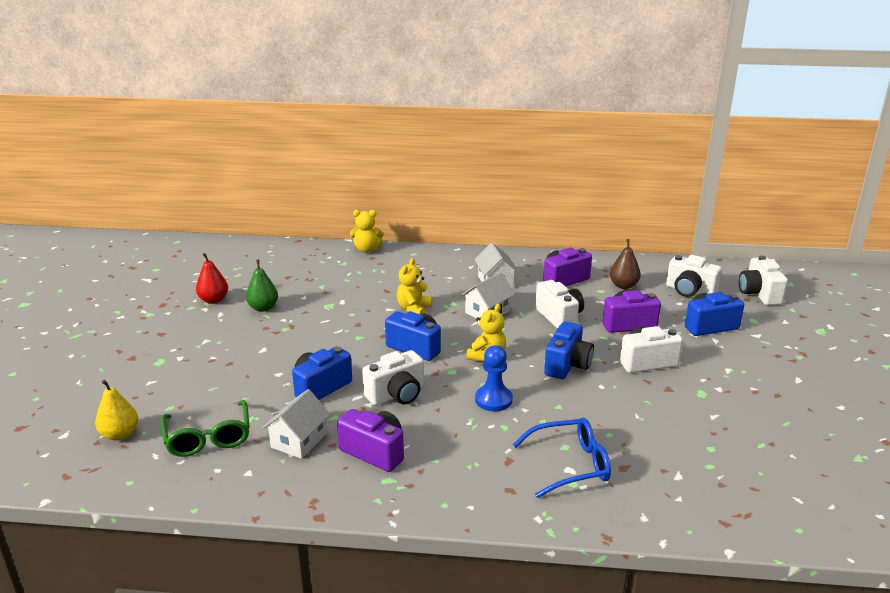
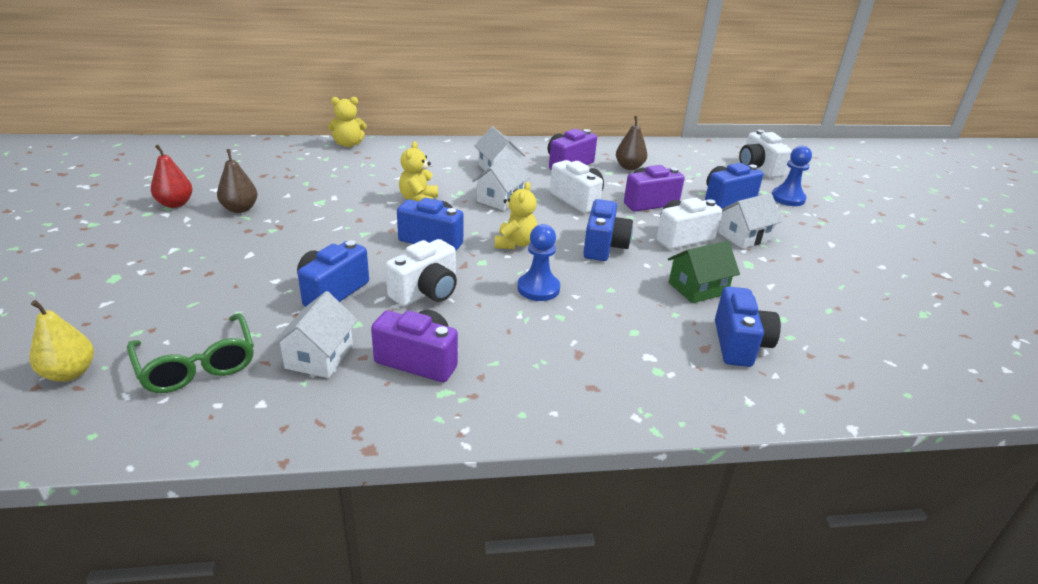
camera: 15 degrees left, 5 degrees up
(263, 308) = (240, 209): green pear -> brown pear
(570, 465) = (648, 351): blue glasses -> none
(640, 412) = (697, 288): none -> green house
(657, 467) = (739, 344): none -> blue camera
(690, 291) = (694, 169): white camera -> none
(709, 365) = (744, 236): none -> white house
(775, 328) = (788, 198): none -> blue pawn

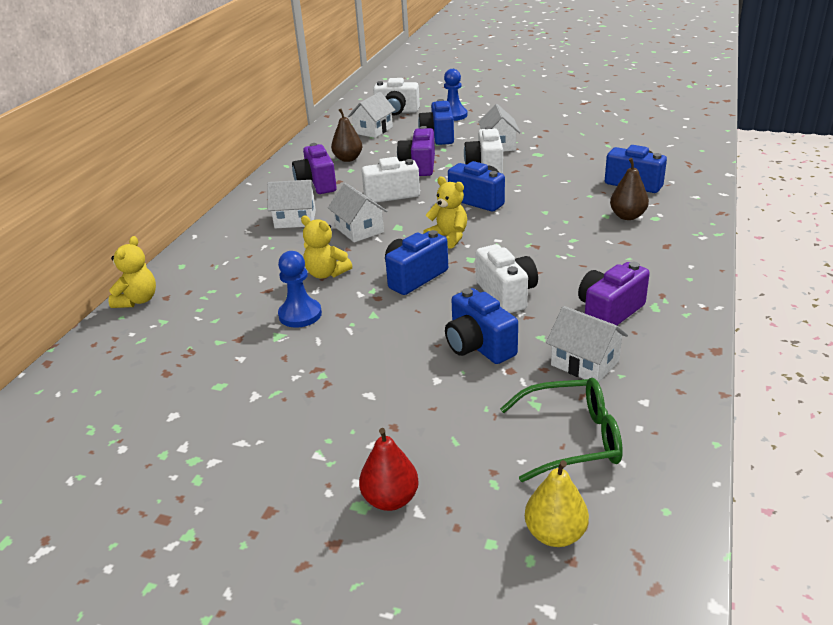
camera: 60 degrees left, 0 degrees up
(175, 204) = (189, 452): red pear -> red pear (390, 499)
(240, 209) = (249, 396): brown pear -> brown pear (627, 216)
(538, 288) = (528, 241): blue pawn -> blue pawn (300, 315)
(697, 288) = (560, 179): green house -> none
(702, 166) = (373, 130): none -> white house

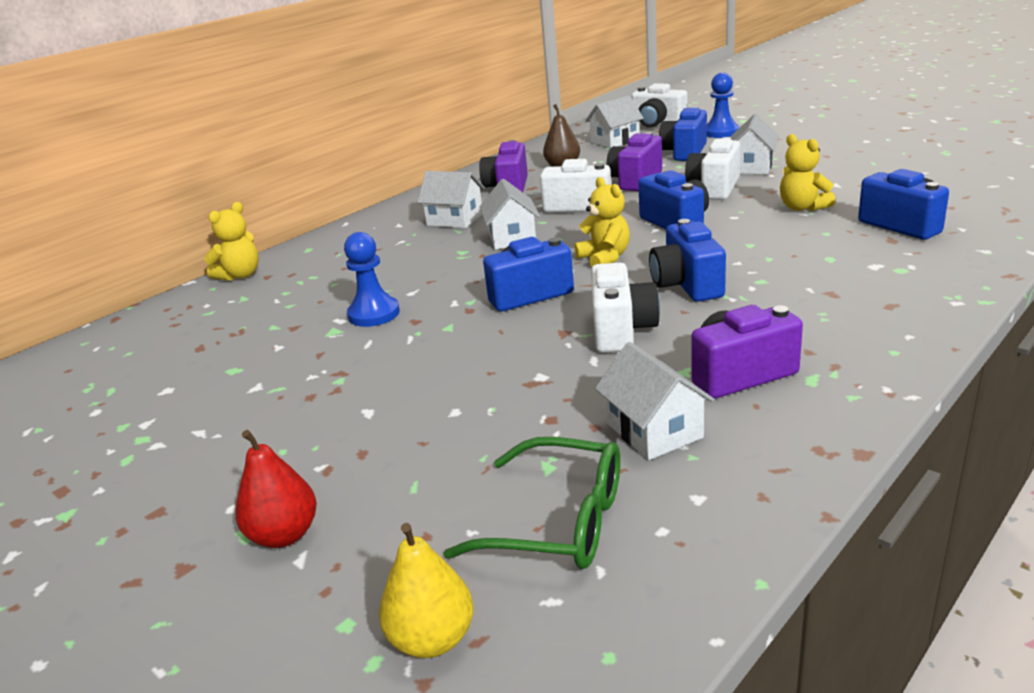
camera: 25 degrees right, 5 degrees down
(326, 273) = (438, 277): yellow teddy bear -> yellow teddy bear (802, 207)
(478, 346) = (536, 383): blue camera -> blue camera (687, 285)
(627, 216) = (861, 263): brown pear -> none

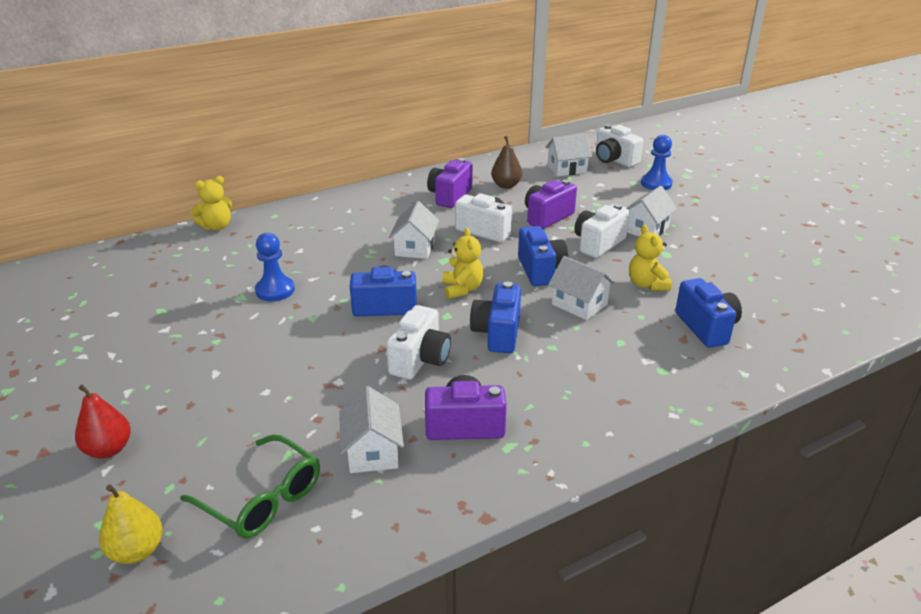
camera: 15 degrees right, 5 degrees up
(455, 219) = (390, 217): white house -> white house (579, 304)
(684, 152) = (609, 197): blue camera -> none

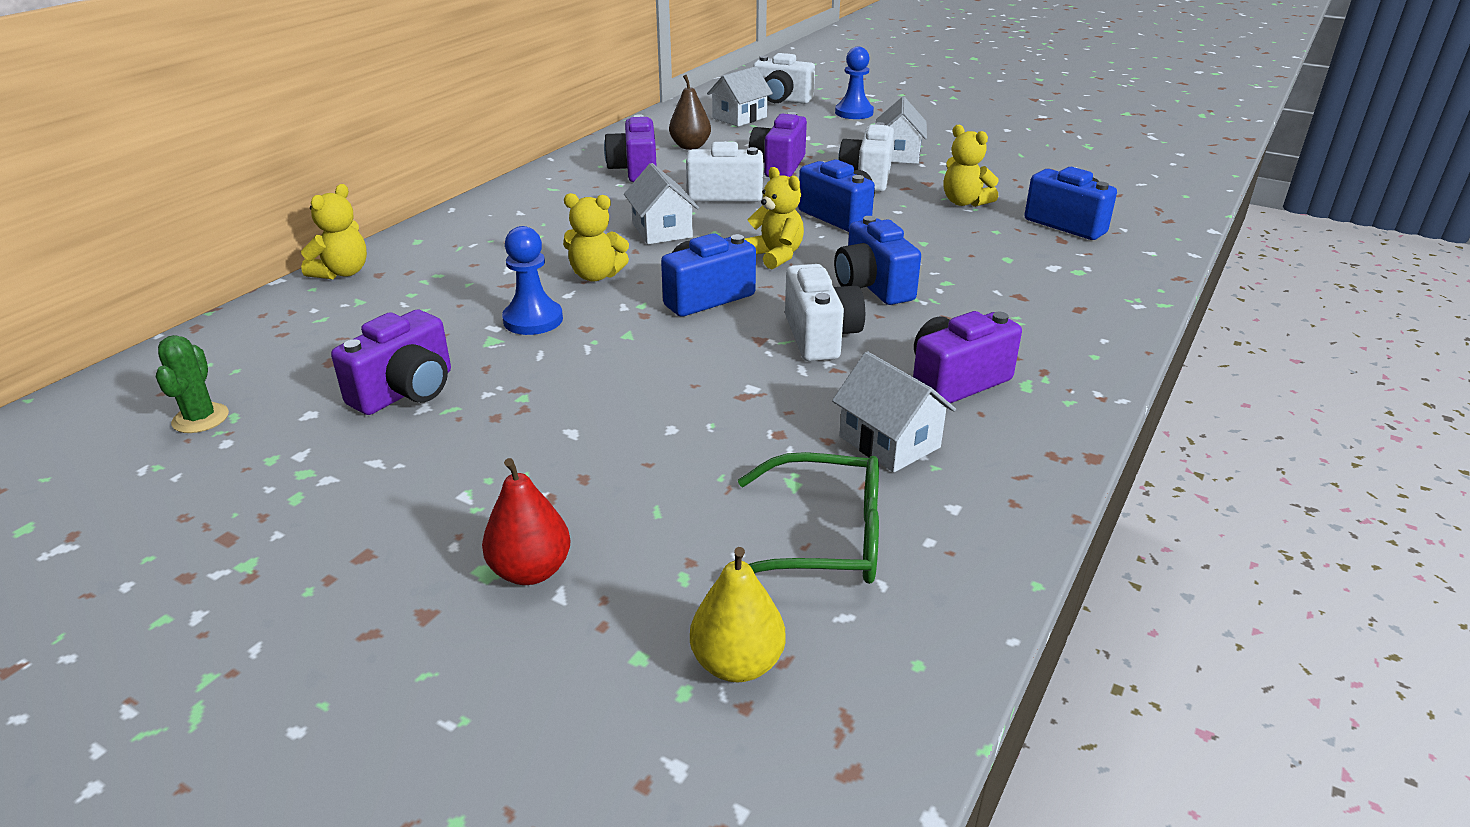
camera: 30 degrees left, 0 degrees up
(69, 298) = (200, 418): none -> green cactus
(167, 316) = (406, 391): none -> purple camera
(341, 270) = (596, 275): none -> yellow teddy bear
(579, 304) = (922, 237): white house -> none

